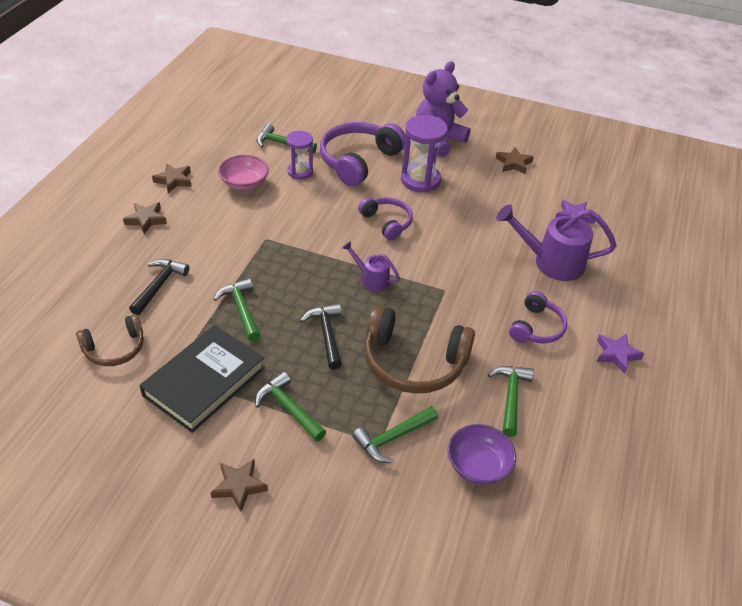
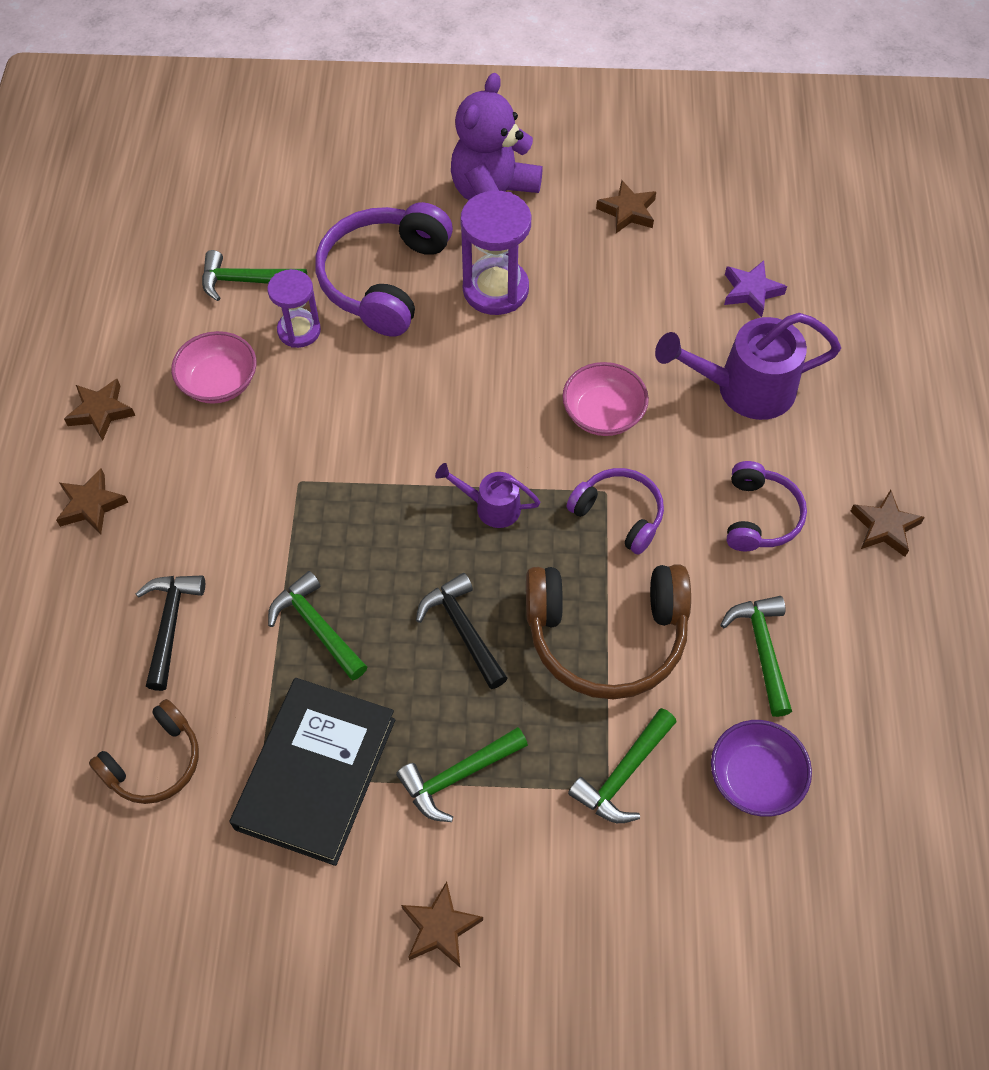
camera: 15 degrees left, 15 degrees up
(288, 408) = (457, 776): green hammer -> green hammer turned 60 degrees counterclockwise
(387, 222) = (474, 390): purple headphones -> purple headphones (619, 514)
(459, 252) = (603, 414): none -> pink bowl
(616, 354) = (884, 527): purple star -> brown star

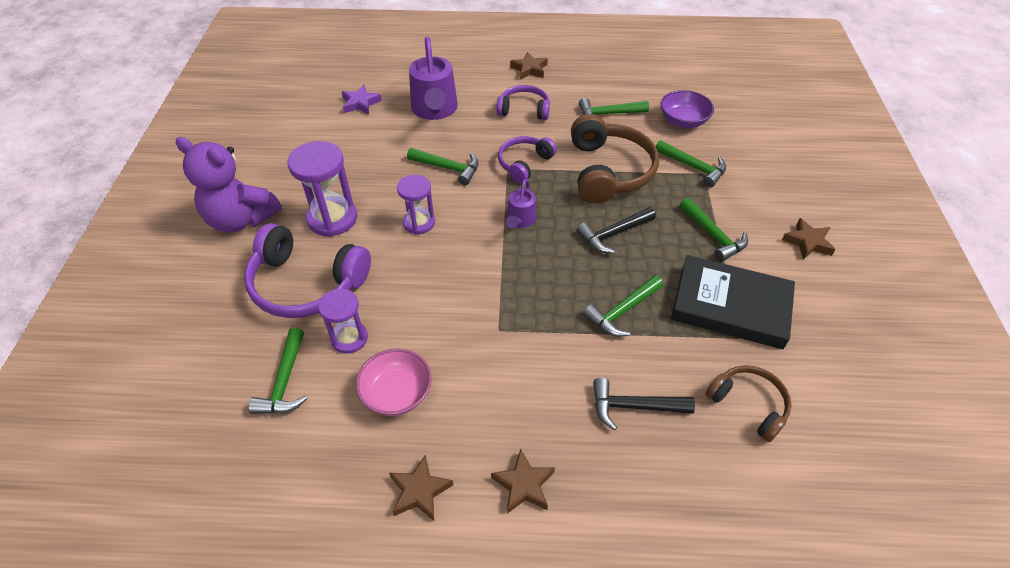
camera: 90 degrees left, 10 degrees down
(487, 385) = (419, 223): none -> purple hourglass
(603, 414) = (448, 168): pink bowl -> green hammer
(628, 211) = (277, 152): brown star -> none

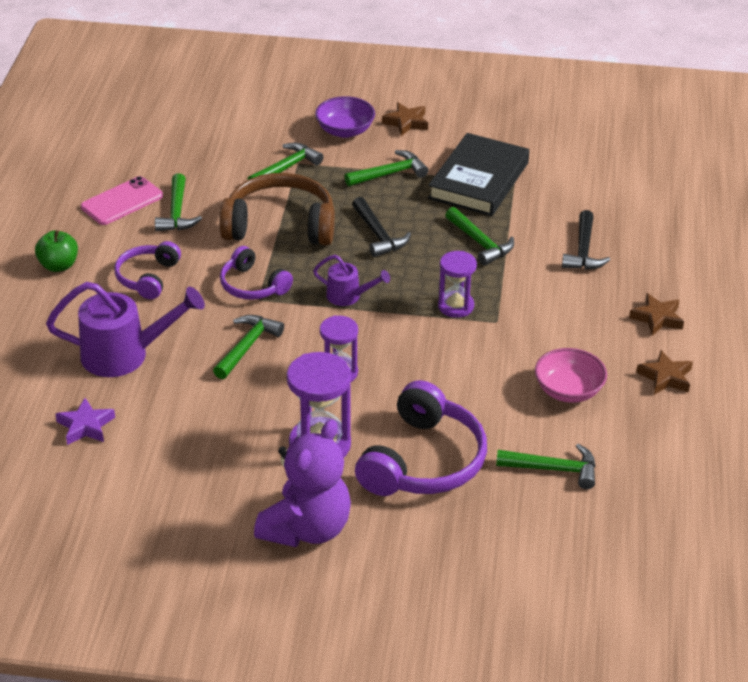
camera: 85 degrees left, 10 degrees down
(349, 338) = (501, 424): purple hourglass -> purple hourglass (456, 306)
(529, 69) = (58, 265): brown star -> green apple
(613, 86) = (122, 201): none -> pink phone
(683, 121) = (206, 161): purple bowl -> purple bowl (345, 131)
(748, 405) = (582, 191): brown headphones -> none

